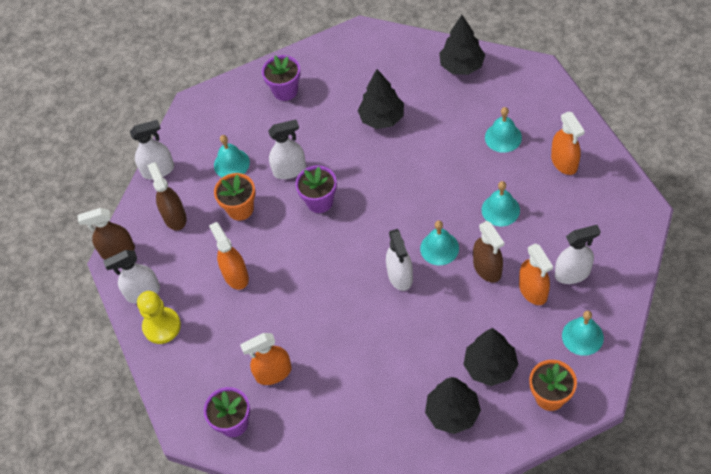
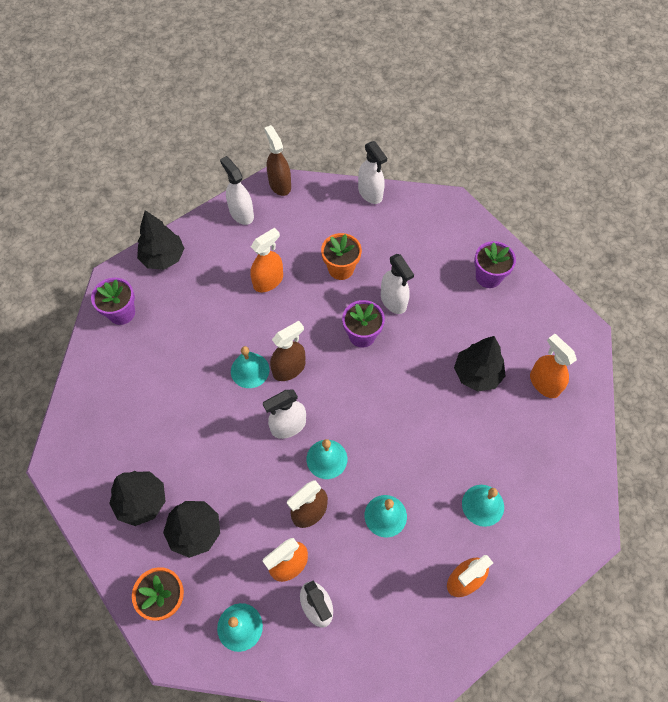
camera: 70 degrees right, 5 degrees up
(162, 326) = (210, 236): yellow pawn -> none
(174, 217) = (322, 218): brown spray bottle -> brown spray bottle (289, 368)
(231, 163) = (390, 250): turquoise bell -> turquoise bell (250, 370)
(273, 373) = (172, 334): orange spray bottle -> orange spray bottle (544, 383)
(462, 66) = (570, 445): black tree -> black tree (163, 257)

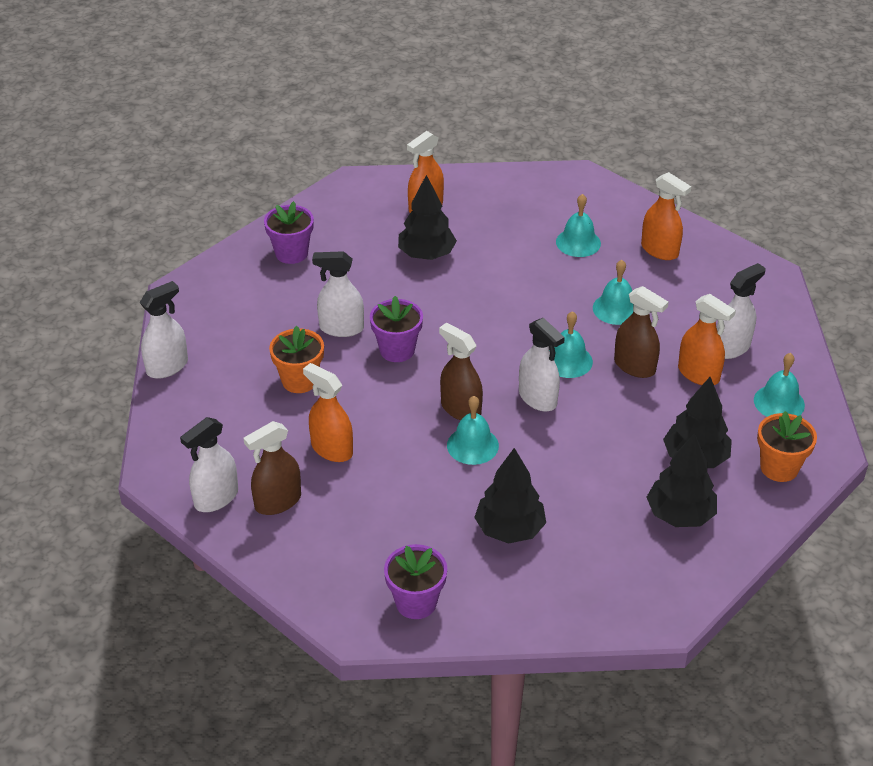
camera: 100 degrees left, 20 degrees down
(163, 257) = (309, 575): black tree -> black tree (510, 529)
(279, 184) = (157, 463): brown spray bottle -> brown spray bottle (278, 502)
(393, 301) = (341, 328): white spray bottle -> white spray bottle turned 135 degrees counterclockwise

